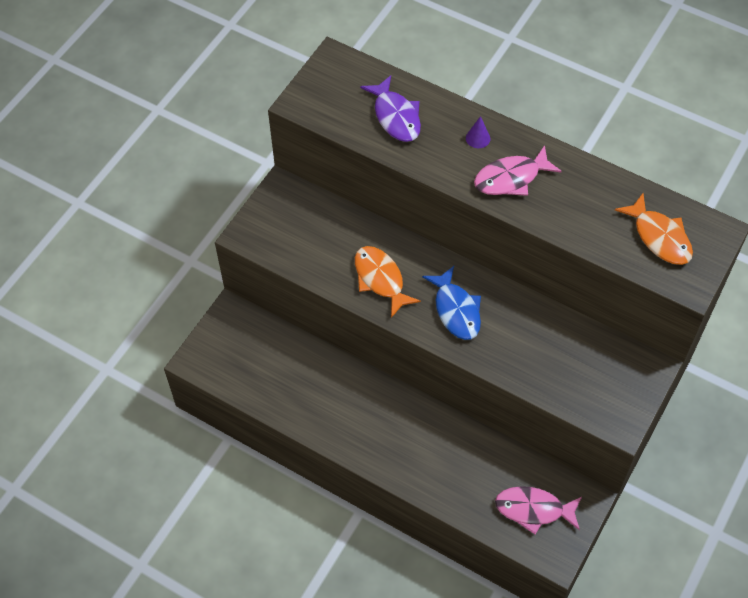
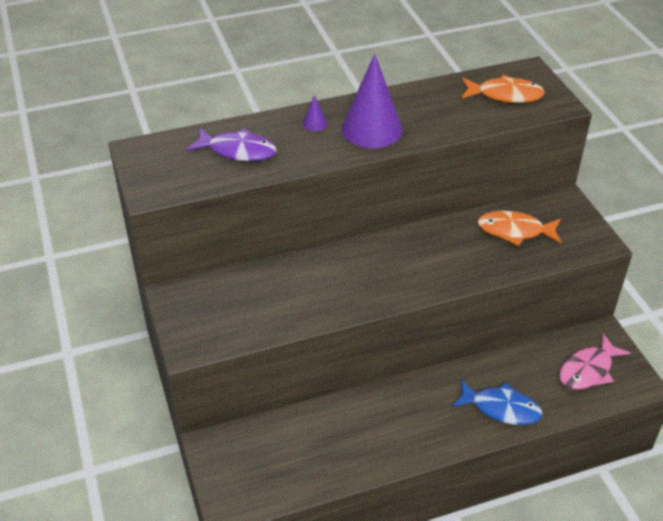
camera: 50 degrees left, 15 degrees down
(380, 279) = (333, 291): orange fish -> orange fish (514, 231)
(456, 310) = (410, 266): blue fish -> blue fish (501, 408)
(511, 178) = (371, 129): pink fish -> purple cone

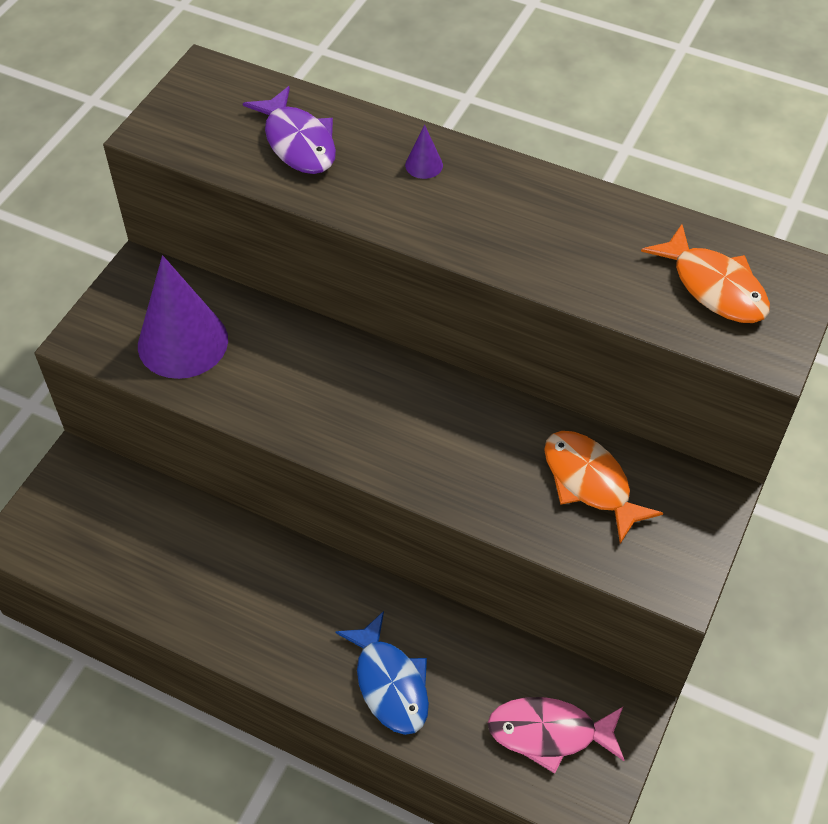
camera: 45 degrees right, 10 degrees up
(371, 129) = (478, 217): purple cone -> purple cone (183, 342)

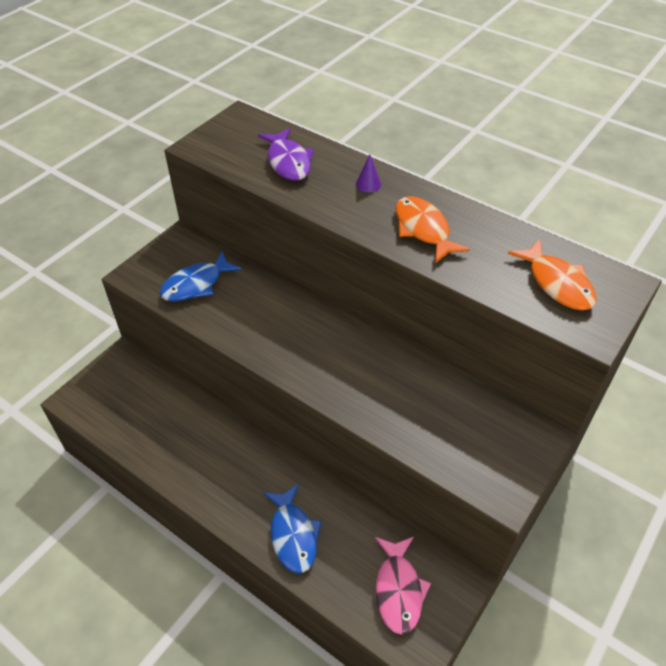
camera: 10 degrees right, 5 degrees down
(183, 342) = (196, 284): purple cone -> blue fish
(549, 733) = (398, 590): pink fish -> pink fish turned 105 degrees counterclockwise
(590, 483) = (451, 413): orange fish -> orange fish (423, 229)

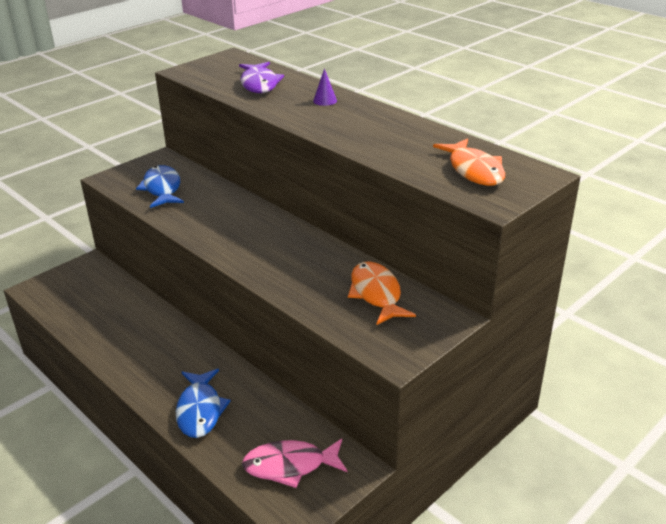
camera: 10 degrees right, 15 degrees down
(196, 284) = (162, 189): blue fish -> blue fish turned 105 degrees clockwise
(398, 590) = (290, 466): pink fish -> pink fish turned 75 degrees clockwise
(423, 229) = (362, 130): orange fish -> orange fish (376, 294)

